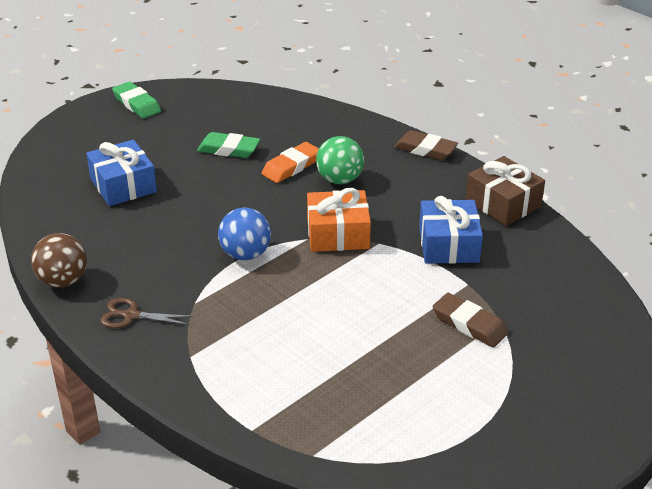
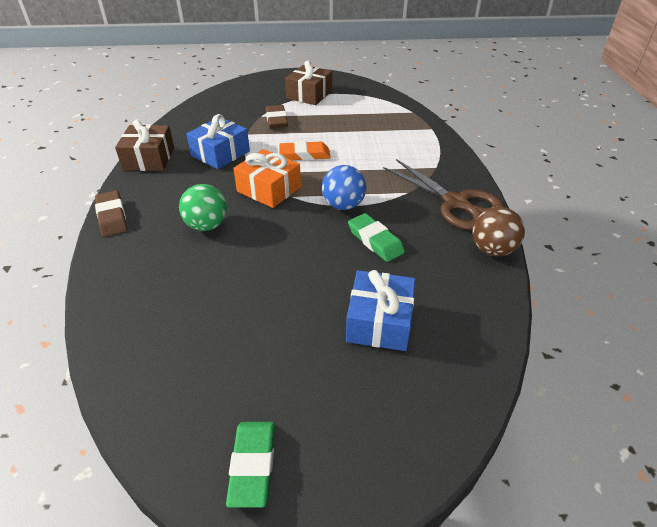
camera: 140 degrees left, 5 degrees up
(131, 315) = (456, 203): brown scissors -> brown scissors, size x1.92
(228, 149) = (243, 309): green eraser -> green eraser (375, 241)
(291, 166) = (220, 257): orange eraser -> orange eraser (304, 155)
(506, 402) = (309, 95): none -> brown gift

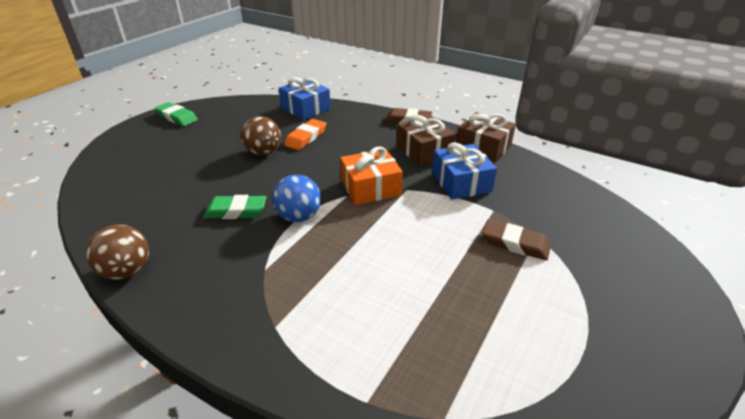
camera: 125 degrees right, 5 degrees down
(207, 225) = (355, 148): green ball -> none
(270, 285) = (263, 152): none -> brown ball
(304, 155) = (410, 231): orange eraser -> orange eraser (306, 137)
(309, 95) = (590, 311): brown gift -> brown gift (424, 151)
(379, 322) = (175, 177): blue gift -> blue gift (305, 108)
(456, 203) = (204, 294): brown scissors -> none

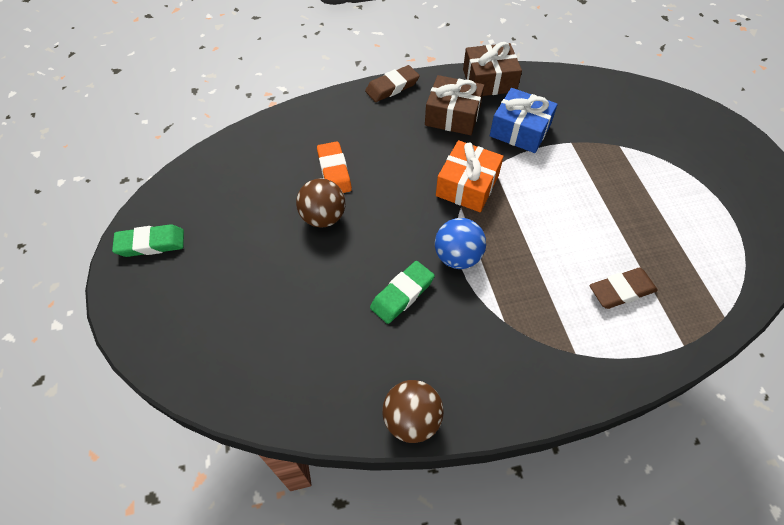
camera: 45 degrees left, 20 degrees up
(305, 108) = (276, 135): blue gift -> none
(515, 243) = (616, 162): brown eraser -> brown eraser (621, 291)

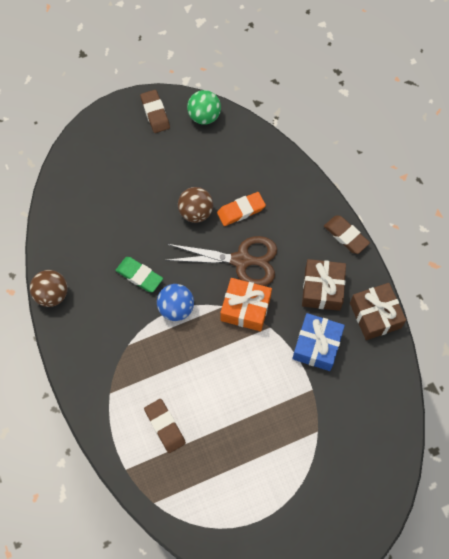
camera: 80 degrees right, 10 degrees up
(151, 243) = (155, 113): green eraser -> brown eraser
(183, 189) = (204, 116): none -> green ball
(402, 181) = (241, 260): none -> brown scissors

